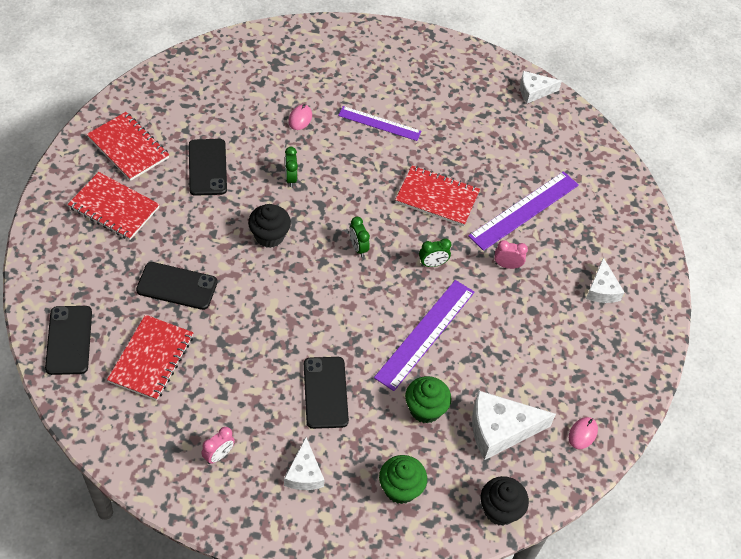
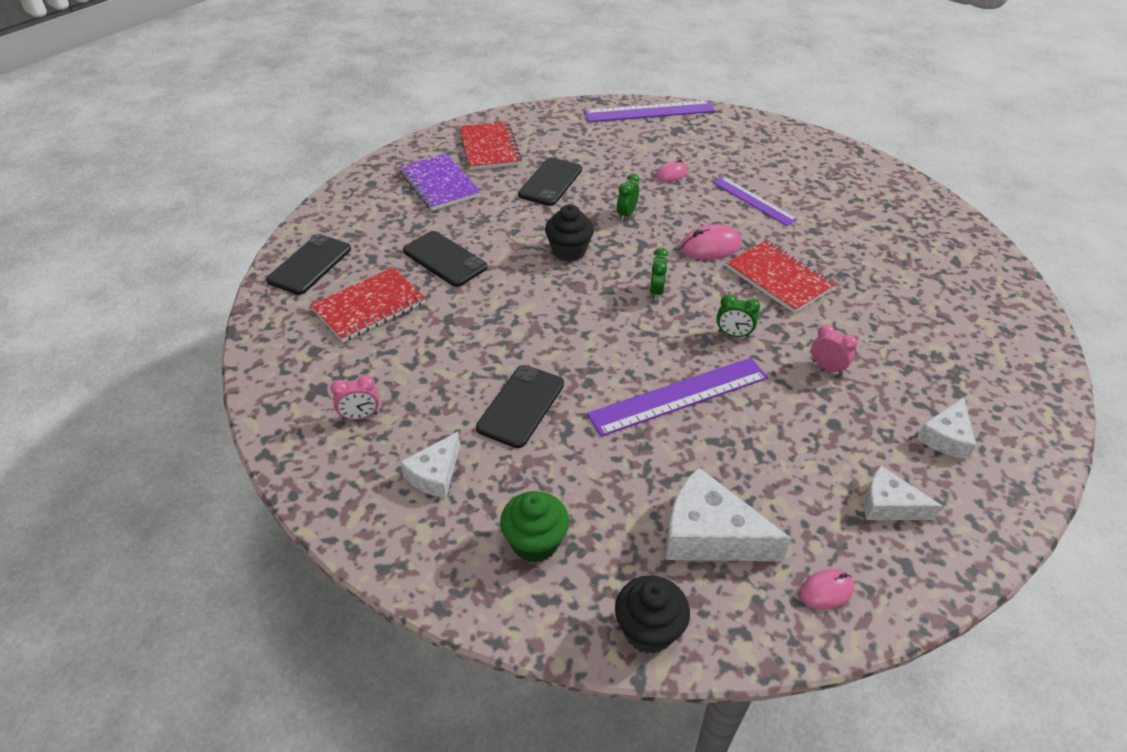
camera: 35 degrees right, 10 degrees down
(114, 208) = (439, 184): red notebook -> purple notebook
(373, 186) = (710, 246): none -> pink mouse
(425, 409) = (626, 471): green cupcake -> none
(524, 210) = (881, 323): purple ruler -> purple ruler (649, 111)
(534, 91) = (956, 225): white cheese -> white cheese (889, 505)

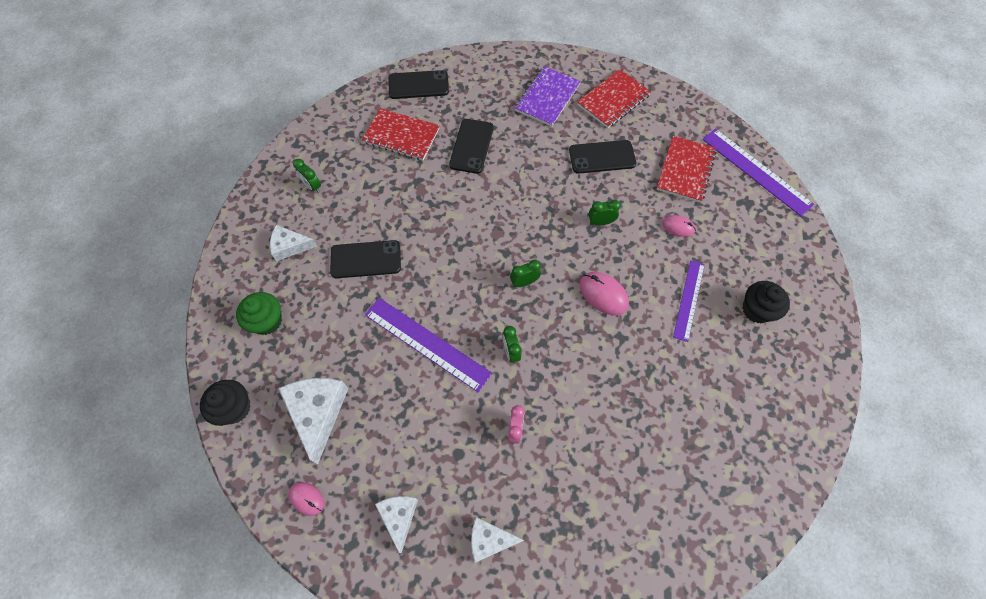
camera: 60 degrees right, 20 degrees up
(360, 416) = (312, 186): pink clock -> green clock
(569, 251) = (530, 209): black cupcake -> black cupcake (756, 310)
(778, 278) = (598, 357): red notebook -> red notebook (685, 170)

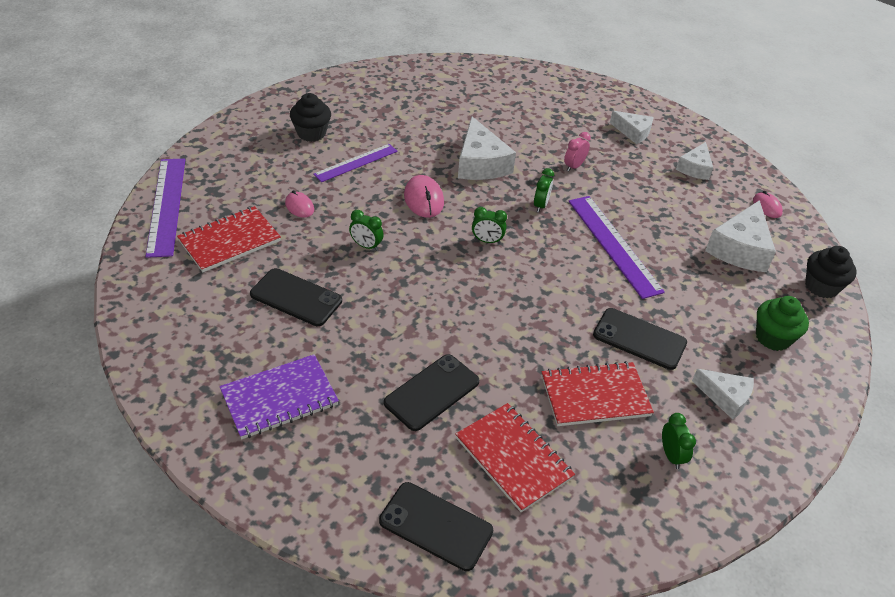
camera: 150 degrees left, 20 degrees down
(596, 372) = (480, 163): none -> white cheese
(613, 100) = (206, 348): red notebook -> red notebook (595, 396)

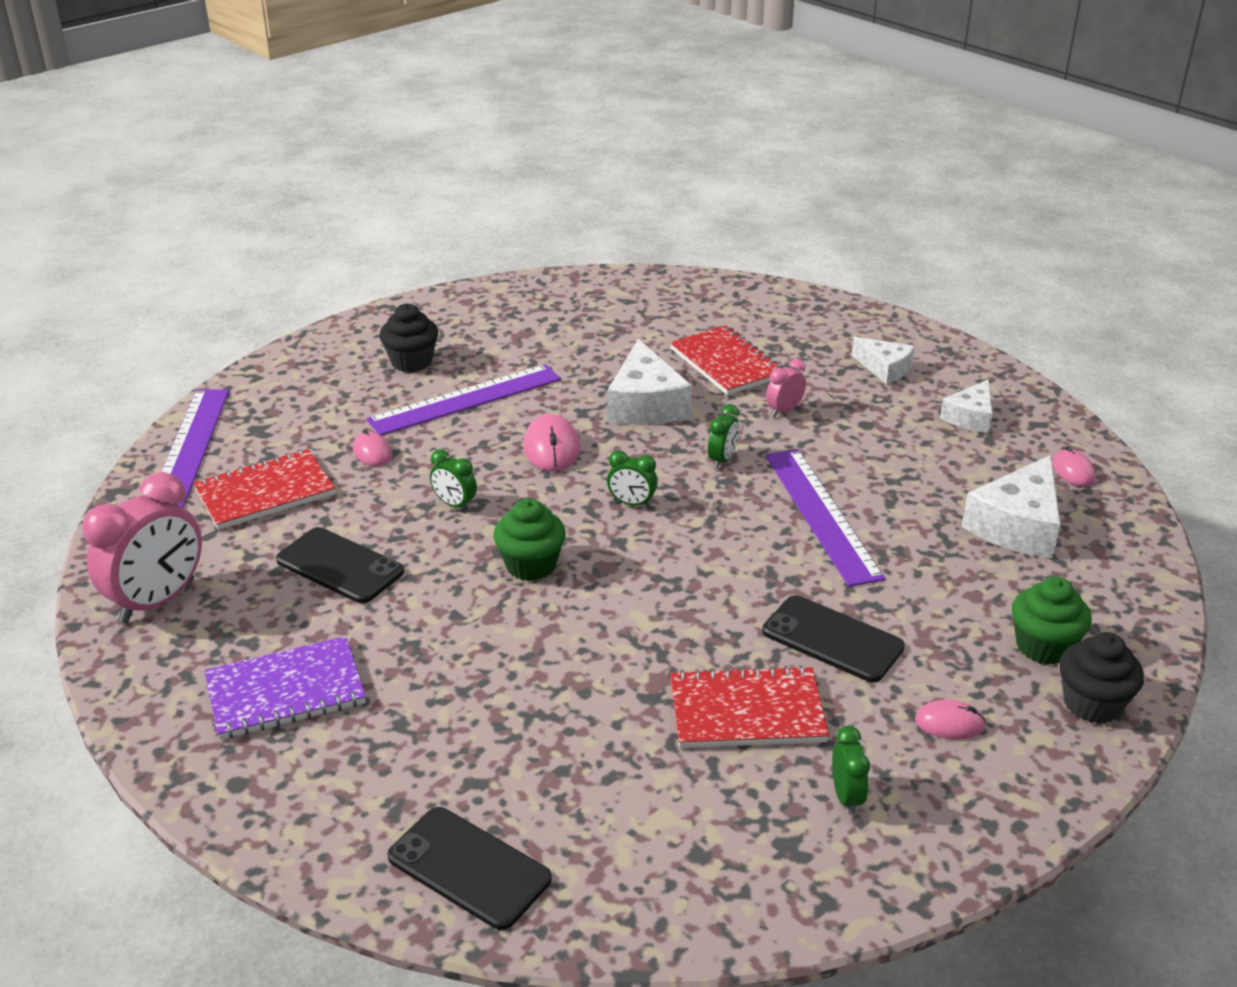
camera: 10 degrees right, 10 degrees down
(171, 331) = (158, 601): none -> pink clock
(356, 162) = (465, 399): purple ruler -> purple ruler, size x1.53
(428, 291) = (531, 565): none -> green cupcake
(432, 392) = (504, 694): black phone -> none
(513, 458) = (604, 786): red notebook -> red notebook (726, 363)
(725, 397) = (949, 723): white cheese -> pink mouse
(821, 286) = (1137, 580): black cupcake -> black cupcake (1092, 704)

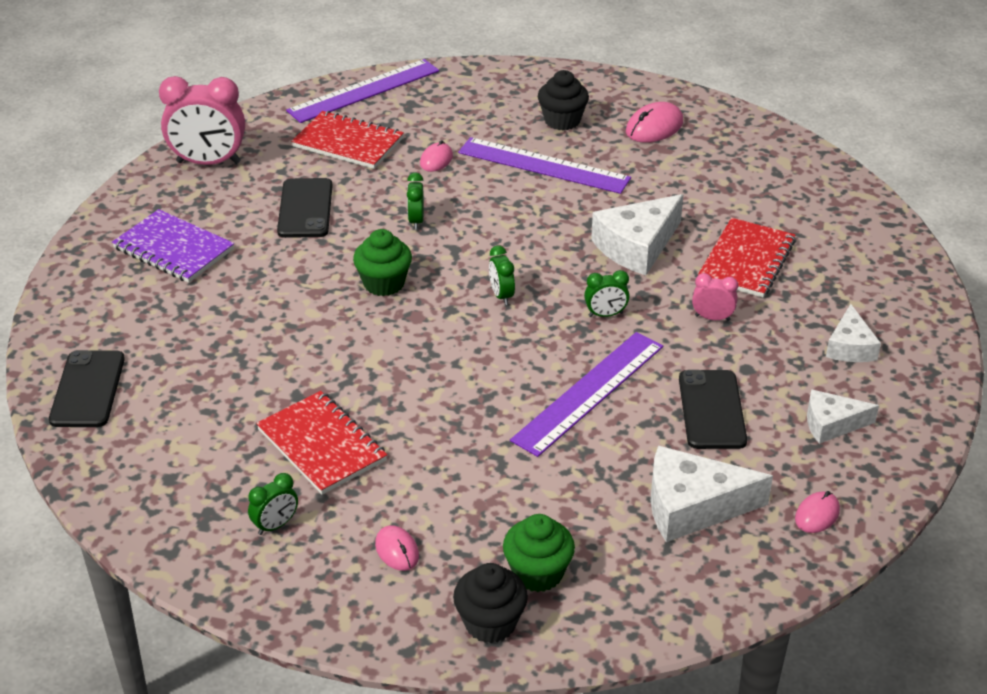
camera: 55 degrees right, 5 degrees up
(551, 448) = (528, 230): pink mouse -> pink mouse (654, 127)
(832, 639) = (438, 456): black phone -> black phone (712, 410)

